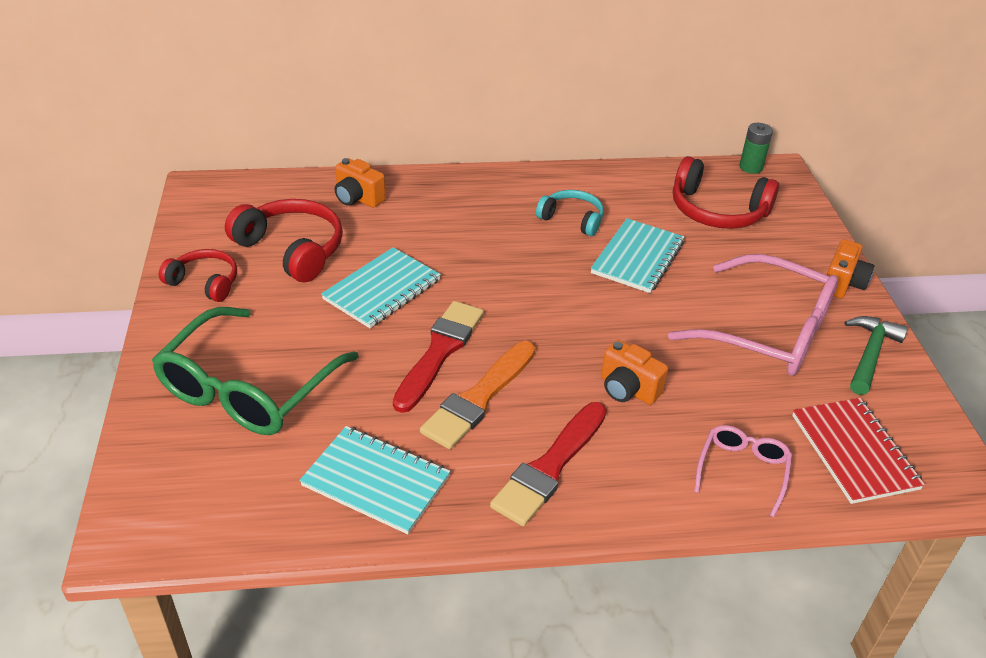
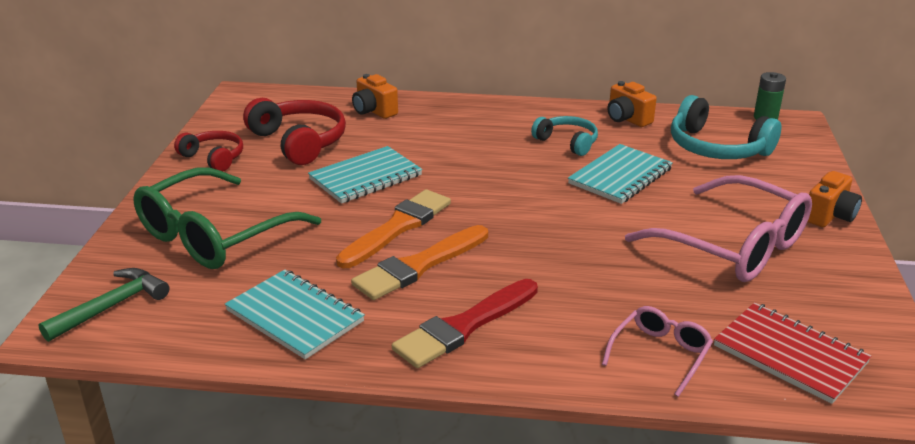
camera: 15 degrees right, 10 degrees down
(440, 352) = (398, 227): red brush -> orange brush
(628, 389) = (568, 275): orange camera -> orange camera (627, 119)
(717, 211) = (716, 148): red headphones -> turquoise headphones
(854, 452) = (790, 354): red notebook -> red notebook turned 45 degrees counterclockwise
(870, 354) = (838, 276): green hammer -> green hammer (112, 306)

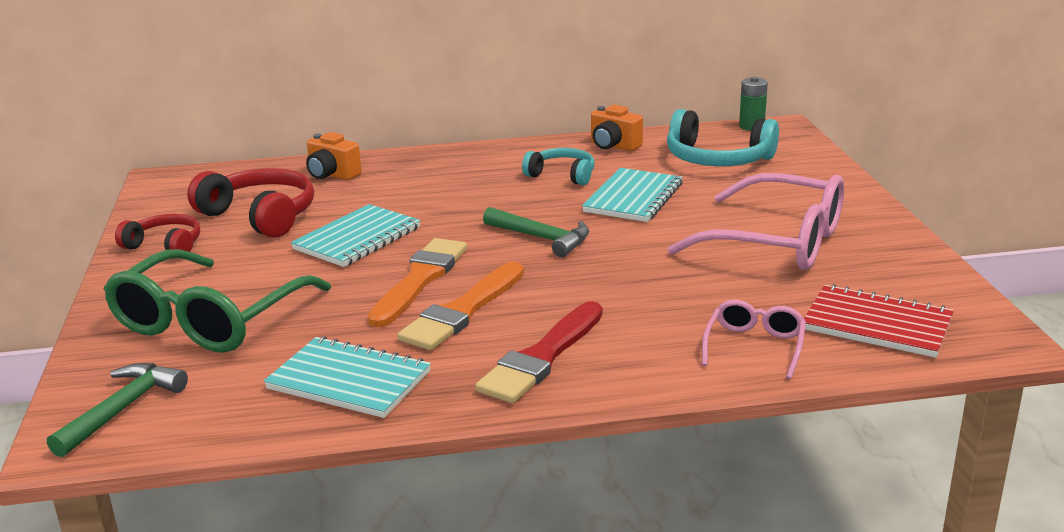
camera: 15 degrees left, 5 degrees down
(520, 204) = (542, 238): none -> green hammer
(829, 216) = (855, 202): orange camera -> none

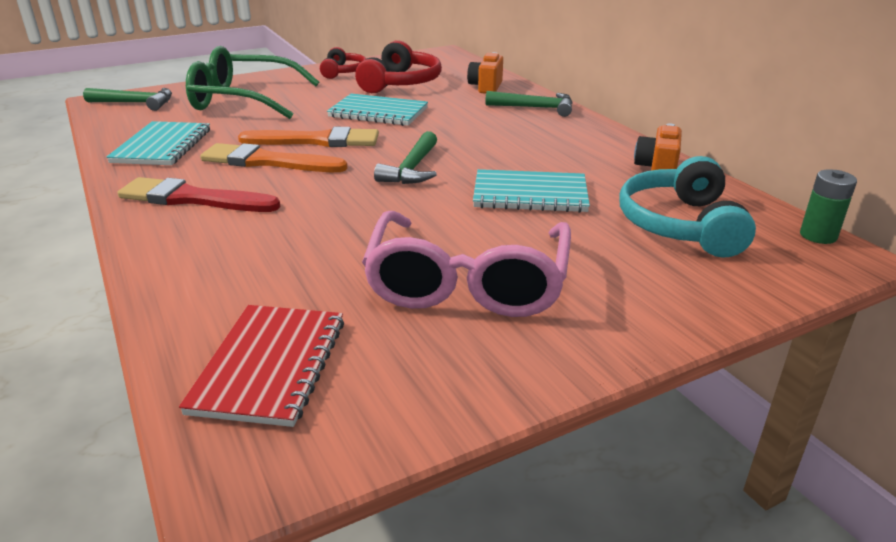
camera: 70 degrees right, 5 degrees up
(424, 163) = (536, 108): none -> green hammer
(562, 175) = (558, 158): turquoise headphones -> none
(754, 346) = (213, 290): pink glasses -> none

